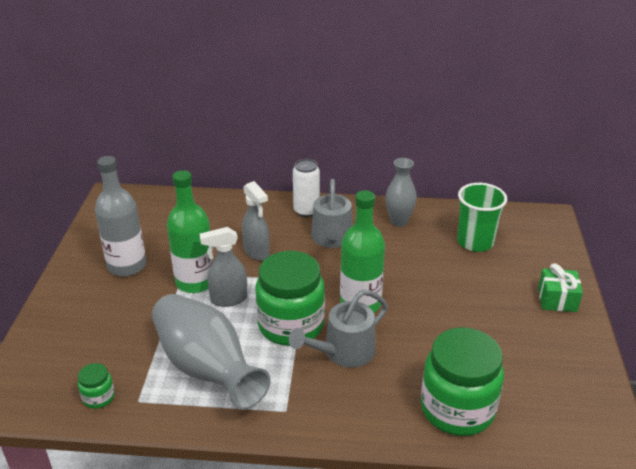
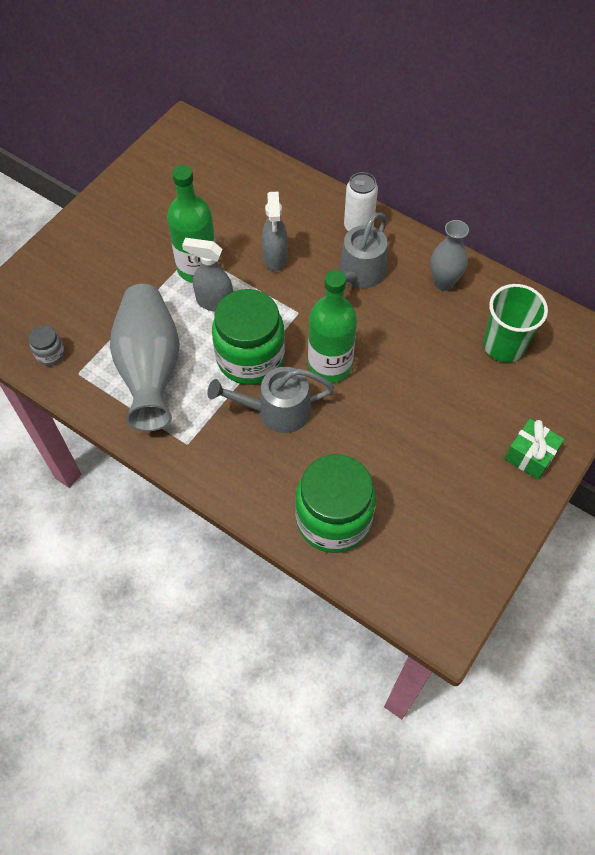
camera: 30 degrees right, 25 degrees up
(98, 397) = (50, 354): green jar -> grey jar
(127, 266) = (149, 221): grey bottle -> none

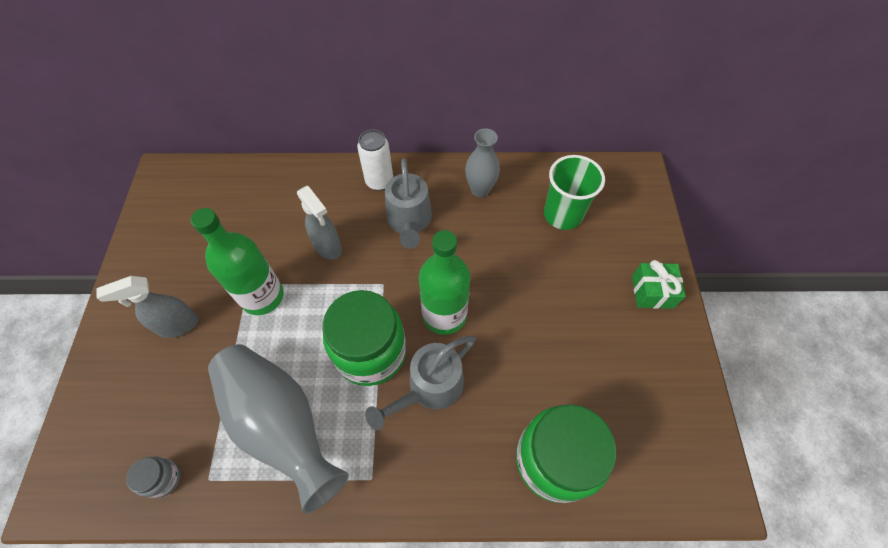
camera: 35 degrees left, 0 degrees up
(214, 302) = (300, 319): grey spray bottle -> grey spray bottle (177, 325)

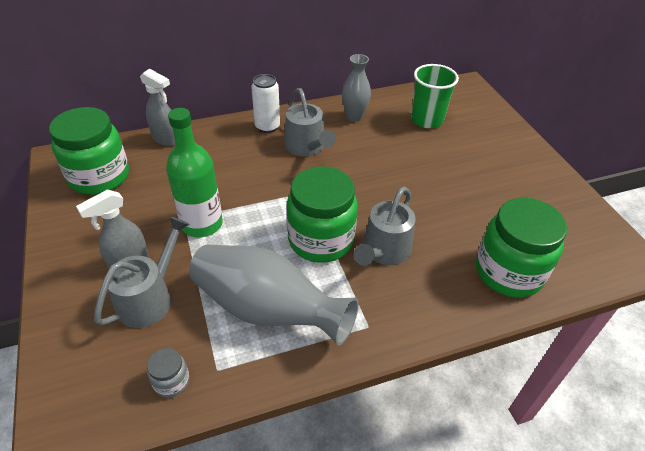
camera: 20 degrees left, 15 degrees down
(181, 373) = (150, 297): none -> grey watering can
(190, 208) = (99, 177): none -> green jar
(328, 247) = (245, 178): grey spray bottle -> grey spray bottle (166, 139)
(444, 315) = (369, 201): green bottle -> none
(652, 291) = (519, 152): green gift -> none

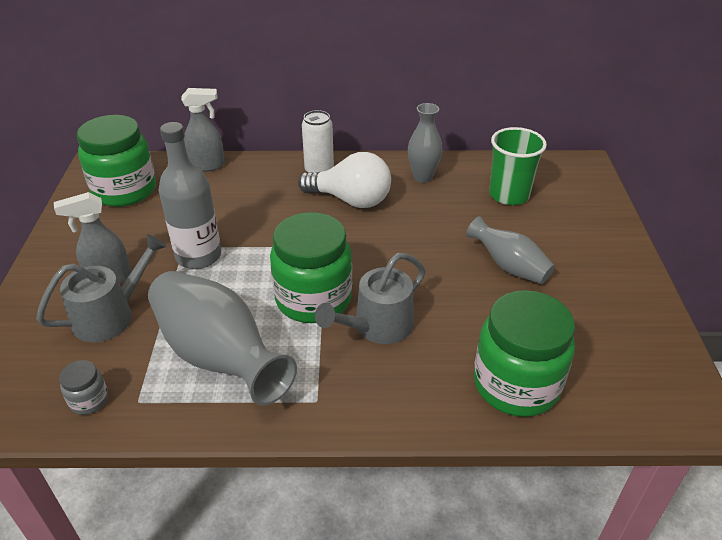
camera: 20 degrees right, 5 degrees down
(166, 139) = (207, 165): grey spray bottle -> grey spray bottle turned 60 degrees counterclockwise
(202, 224) = (198, 256): green bottle -> grey bottle
(307, 147) = (351, 200): grey watering can -> white light bulb
(456, 178) = (509, 266): none -> grey vase

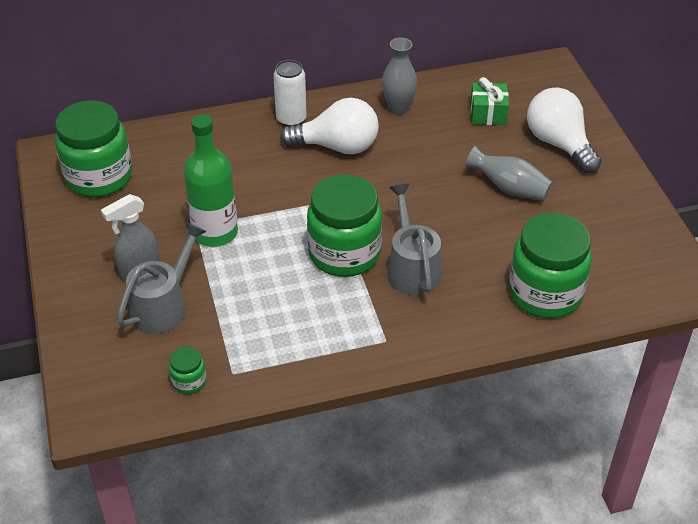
camera: 15 degrees left, 5 degrees up
(89, 400) = (189, 381): grey jar -> green jar
(198, 256) = (215, 233): grey bottle -> green bottle
(207, 165) = (171, 133): grey spray bottle -> none
(219, 356) = (283, 321): grey vase -> none
(377, 327) = (412, 268): grey watering can -> grey watering can turned 135 degrees clockwise
(509, 195) = (488, 114): green cup -> green gift
(575, 233) = (559, 144): none -> white light bulb

